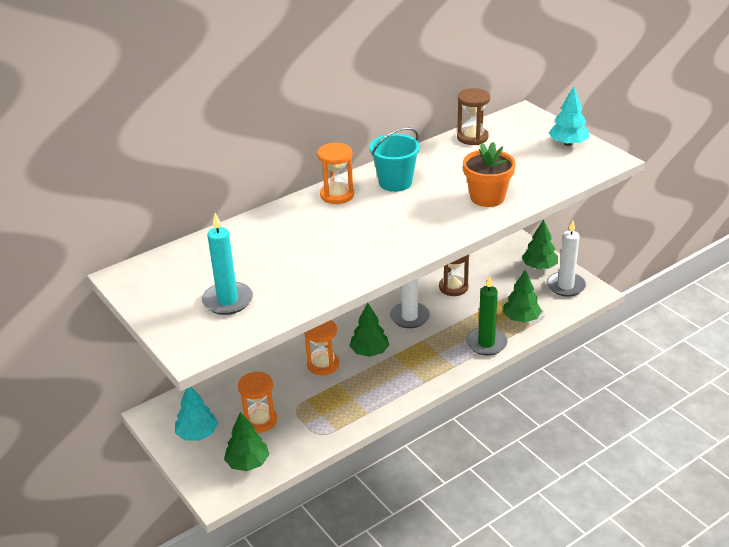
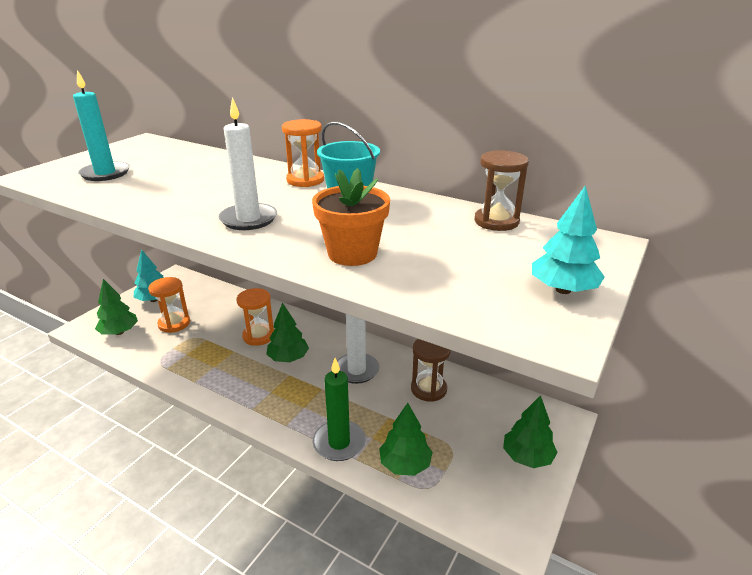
camera: 65 degrees right, 5 degrees down
(565, 286) = (505, 497): white candle -> white candle (248, 219)

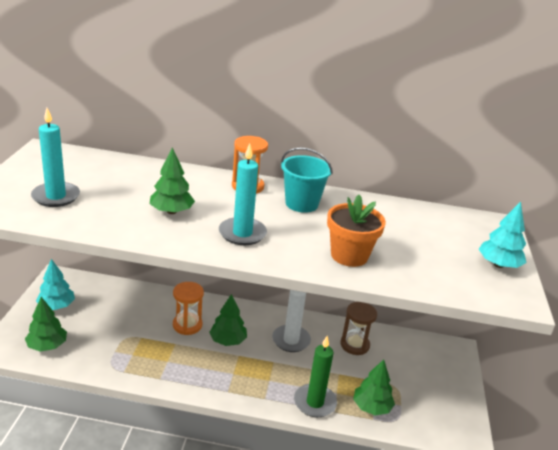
camera: 25 degrees left, 0 degrees up
(174, 323) = (97, 327): orange hourglass -> none
(248, 219) = (242, 233): white candle -> turquoise candle
(496, 221) = (420, 213): brown hourglass -> none
(527, 457) = (448, 381): green tree -> green tree (171, 211)

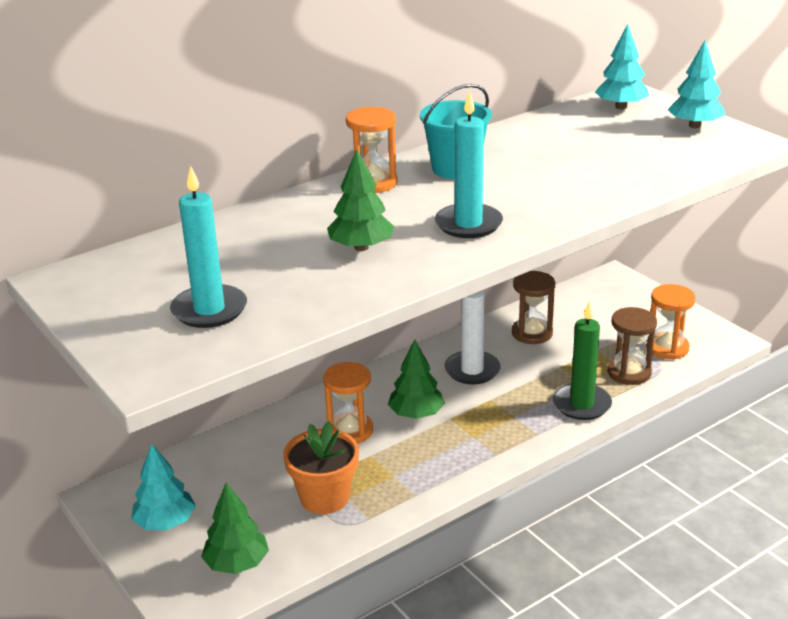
camera: 40 degrees left, 0 degrees up
(349, 255) = (587, 186): orange flower pot -> orange flower pot (324, 497)
(371, 407) = (629, 372): green tree -> brown hourglass
(419, 411) = (667, 348): none -> orange hourglass
(473, 227) = (621, 107): none -> turquoise tree

